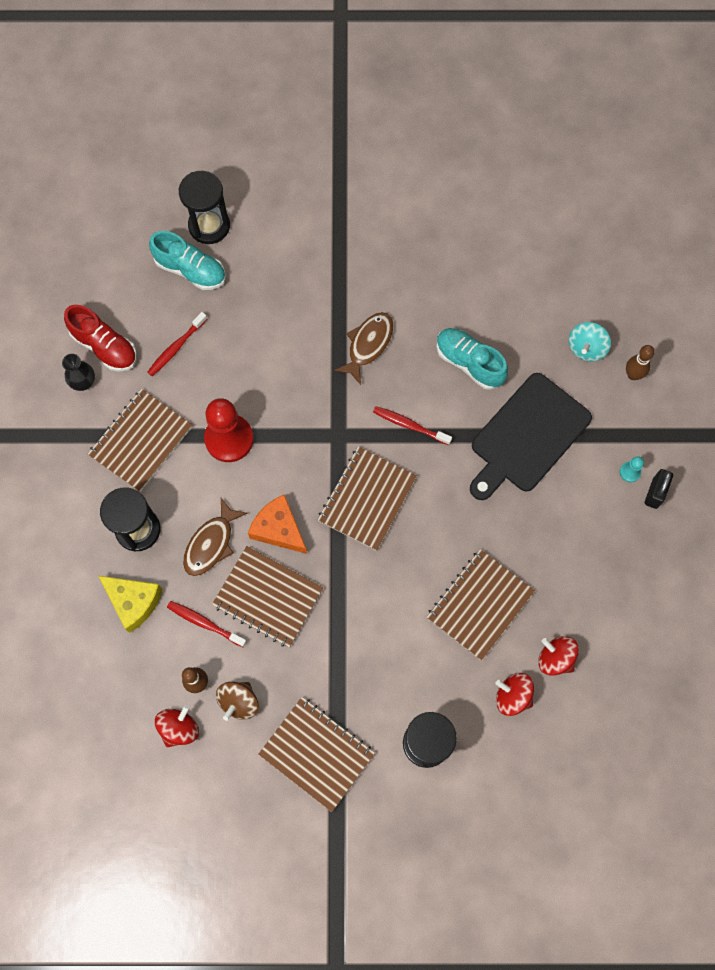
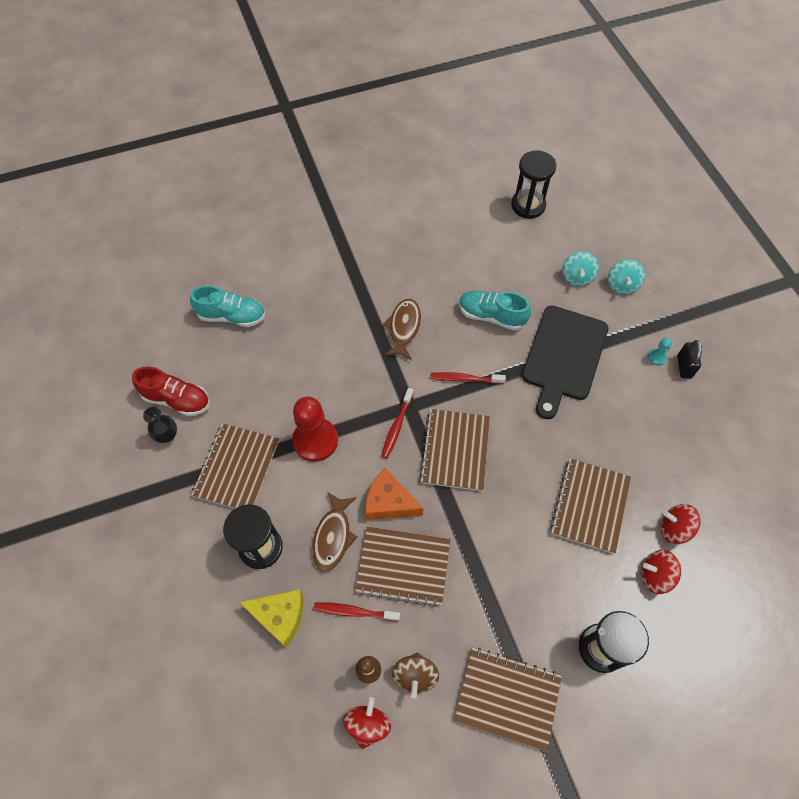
camera: 20 degrees left, 10 degrees down
(176, 347) = (241, 380): red toothbrush -> red toothbrush (397, 426)
(209, 226) = (235, 278): black hourglass -> black hourglass (528, 205)
(633, 375) = (622, 285): brown bowling pin -> turquoise spinning top

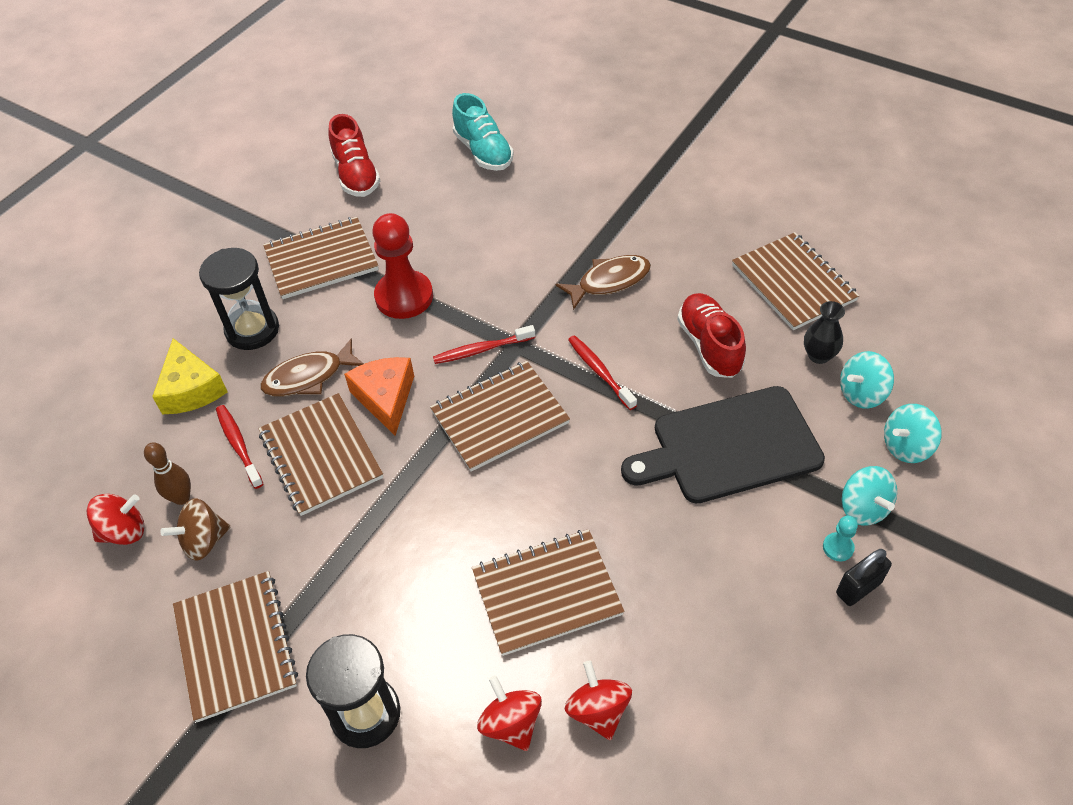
camera: 55 degrees right, 10 degrees down
(167, 435) = (313, 193): black vase -> black vase (818, 355)
(482, 248) = (793, 283): none -> brown notebook
(491, 316) = (709, 345): turquoise shoe -> red shoe
(528, 205) = (907, 286): black hourglass -> none
(643, 330) = (863, 508): none -> turquoise spinning top

